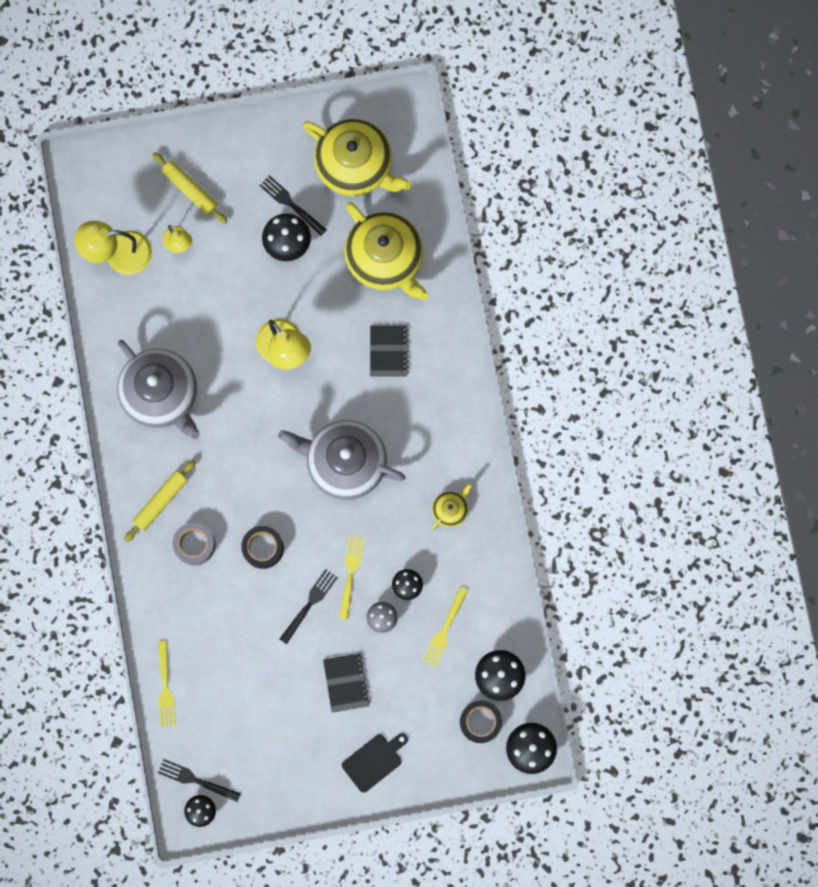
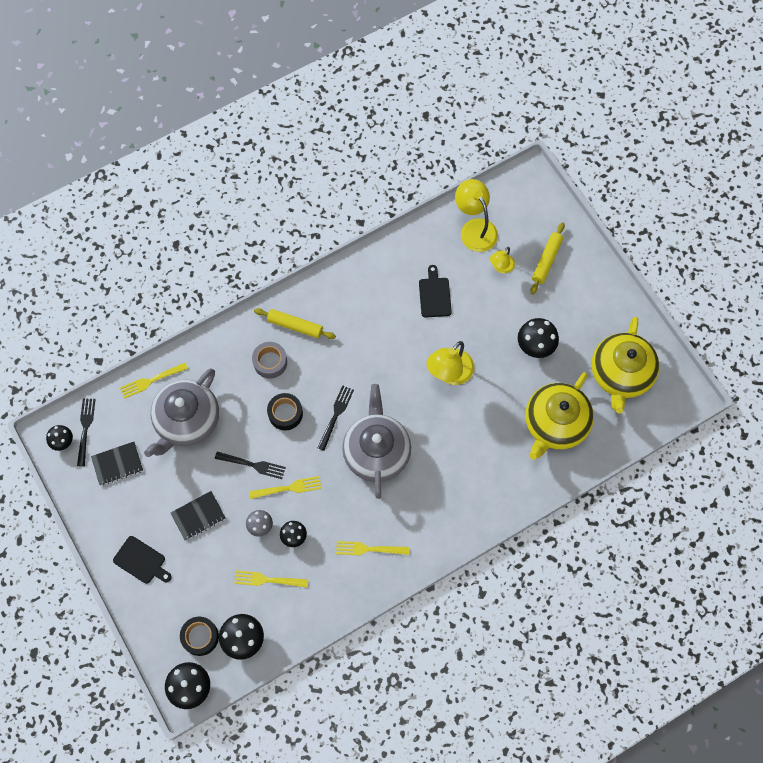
camera: 70 degrees right, 10 degrees down
(161, 394) = (378, 297): grey teapot -> grey teapot (187, 421)
(183, 331) = (434, 295): none -> black cutting board
(291, 204) = (568, 337): black fork -> black fork (336, 415)
(389, 351) = (480, 453): black notebook -> black notebook (117, 464)
(450, 510) = (369, 549): yellow teapot -> yellow fork

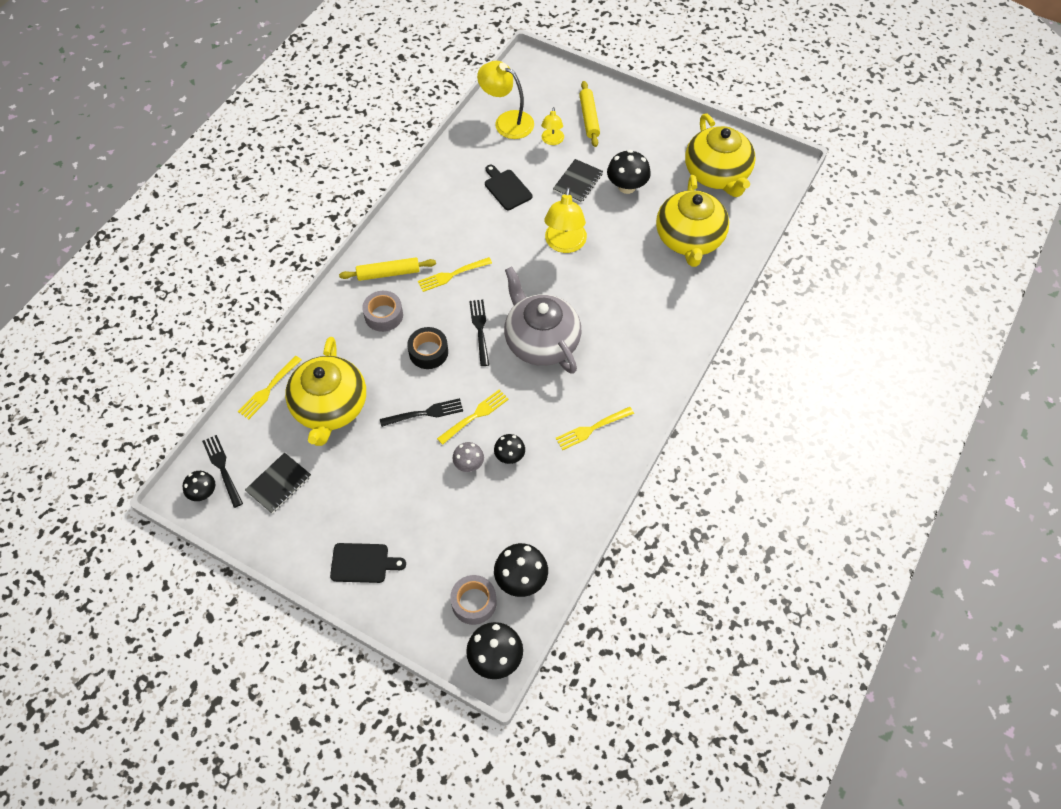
camera: 30 degrees left, 10 degrees down
(187, 421) = (330, 407): grey teapot -> yellow teapot
(198, 516) = (398, 488): black notebook -> black notebook (578, 182)
(200, 637) = (474, 602): black tape -> grey tape
(268, 580) = (509, 510): yellow fork -> yellow fork (452, 275)

